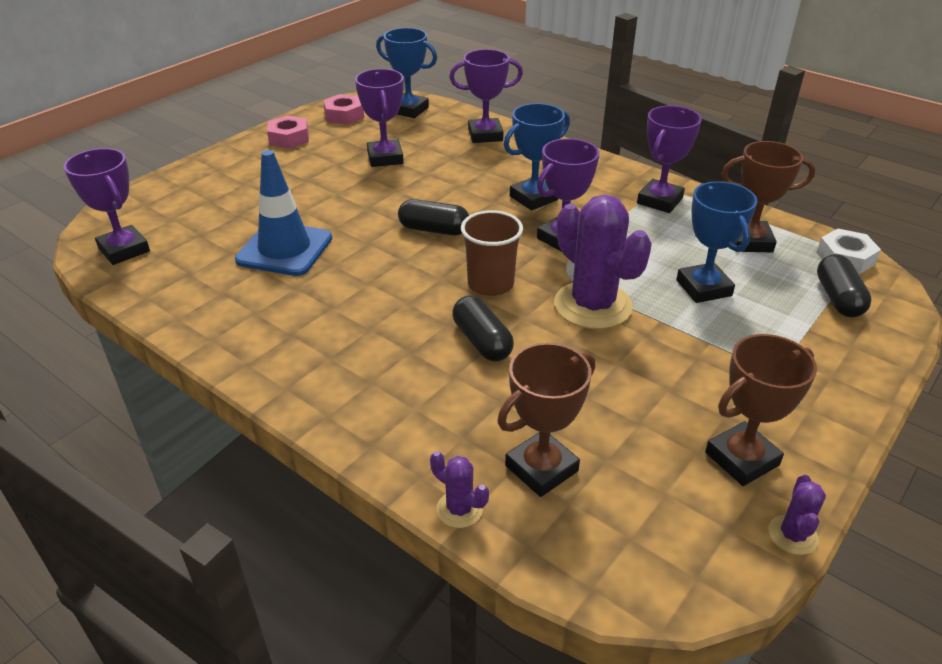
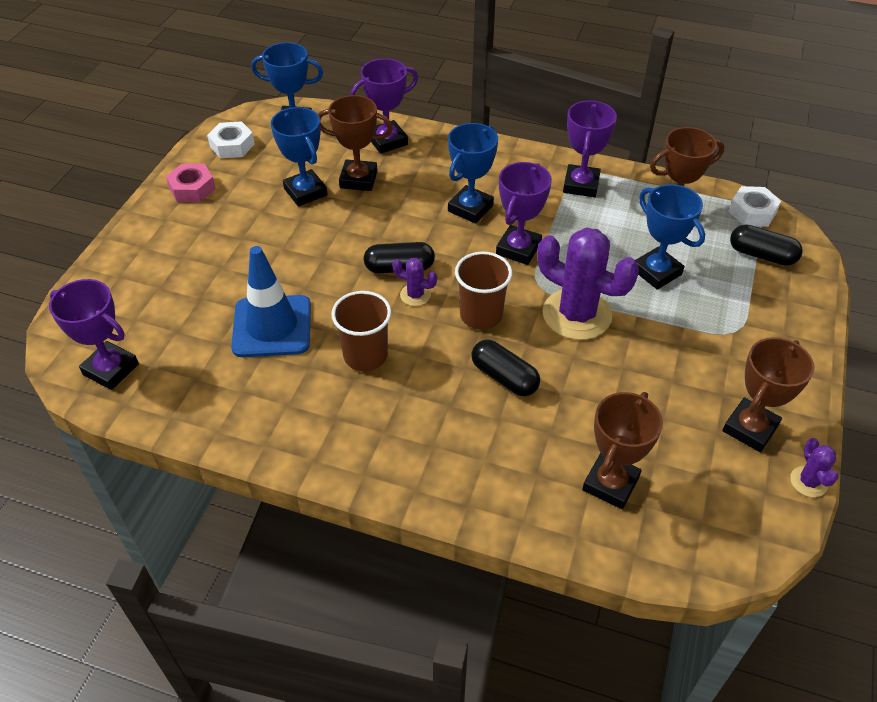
camera: 20 degrees left, 10 degrees up
(344, 115) = (232, 145): pink nut -> white nut
(354, 291) = (365, 355): none -> brown cup
(385, 158) = (305, 192): purple trophy -> blue trophy
(440, 157) = (358, 179): none -> brown trophy
(459, 509) = (567, 540): purple cactus -> purple cactus (415, 295)
(838, 298) = (761, 255): black capsule -> black capsule turned 45 degrees counterclockwise

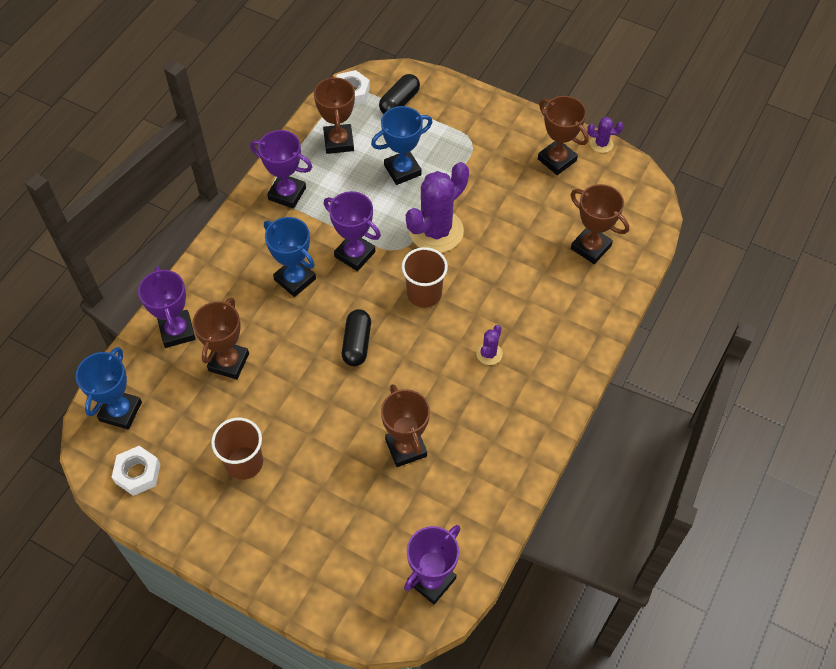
camera: 80 degrees left, 10 degrees up
(192, 188) = (198, 513): pink nut -> none
(272, 326) = (406, 448): blue traffic cone -> brown trophy
(305, 192) = (234, 409): blue trophy -> none
(365, 355) = (451, 380): brown cup -> brown cup (244, 463)
(415, 295) = (392, 336): purple cactus -> purple cactus (489, 354)
(504, 377) = (490, 290): black capsule -> none

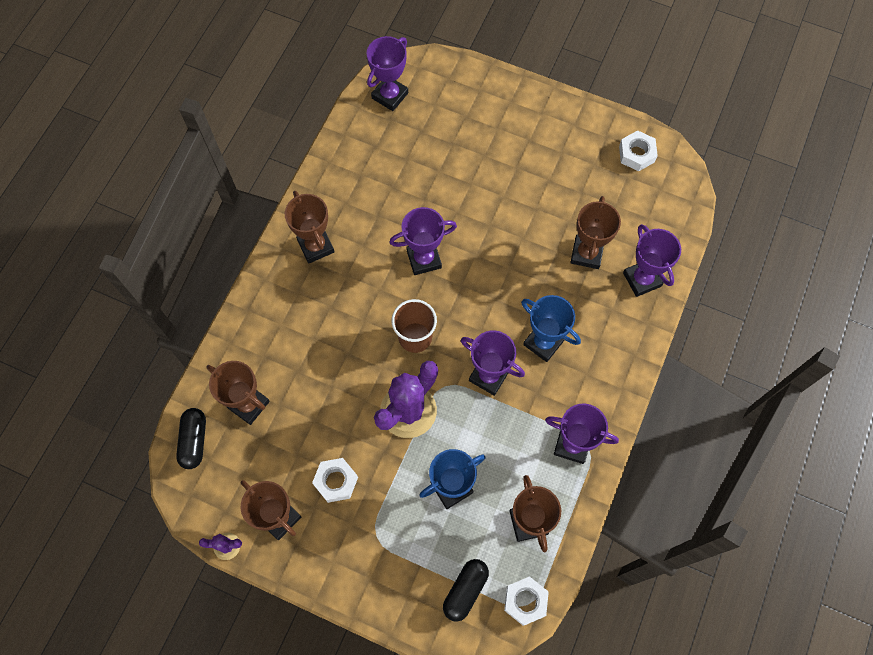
camera: 175 degrees right, 10 degrees up
(120, 411) = (668, 202): blue trophy -> none
(244, 463) = (551, 169): brown cup -> none
(357, 343) = (473, 281): black capsule -> black capsule (194, 441)
(406, 448) = (418, 191): brown trophy -> brown trophy (316, 246)
(407, 370) = (424, 259): none -> purple trophy
(489, 354) = (350, 281): purple cactus -> none
(506, 182) = (336, 481): none -> white nut

